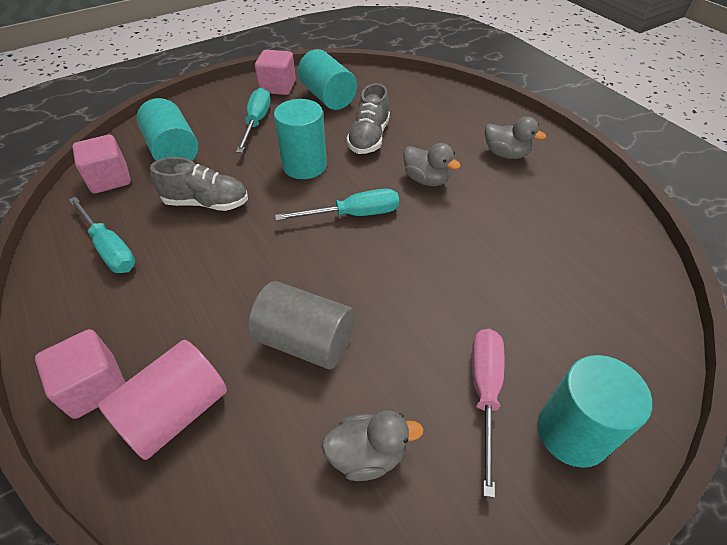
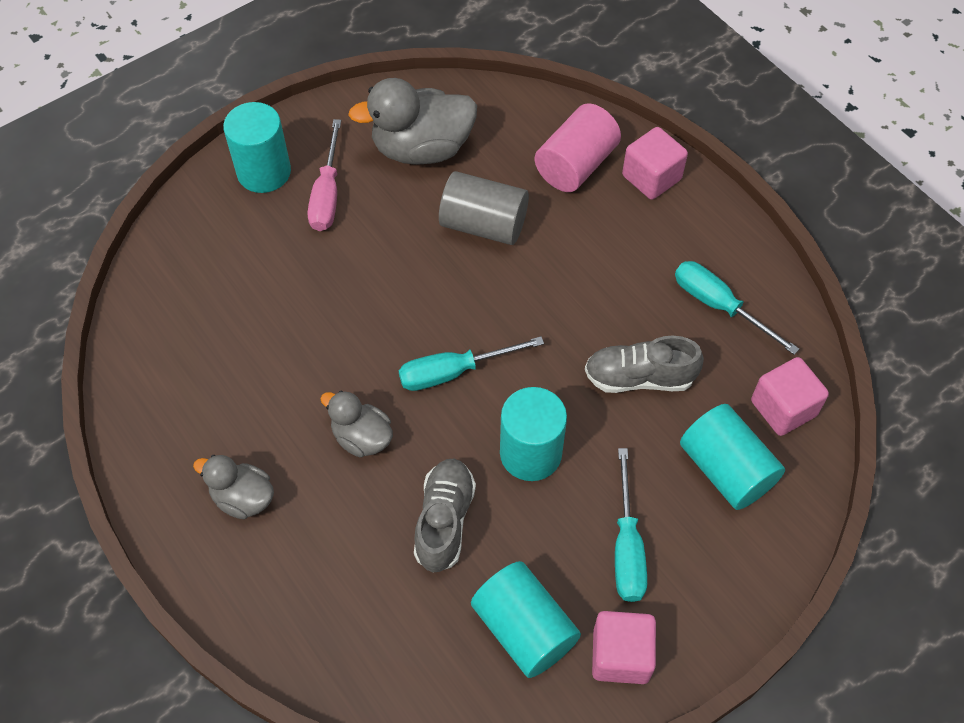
camera: 175 degrees right, 10 degrees up
(367, 454) = (422, 148): grey duck -> grey duck, size x1.75

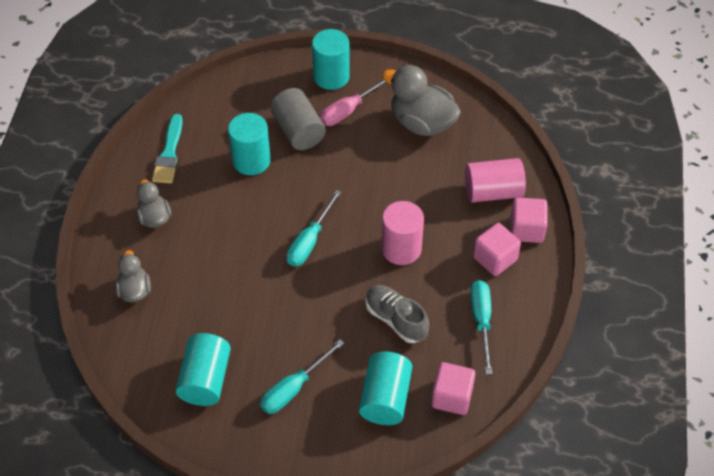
camera: 45 degrees right, 5 degrees down
(171, 408) = (169, 153): none -> turquoise brush
(362, 437) = (233, 235): grey duck -> grey duck (134, 290)
(444, 521) = (226, 303): grey shoe -> none
(453, 372) = (309, 241): turquoise screwdriver -> turquoise screwdriver turned 90 degrees counterclockwise
(483, 224) = (408, 184): grey cylinder -> grey cylinder (298, 131)
(530, 453) = (300, 308): turquoise cylinder -> turquoise cylinder (251, 160)
(557, 298) = (401, 249): none -> pink cylinder
(620, 655) = (233, 430): pink cube -> pink cube (495, 259)

